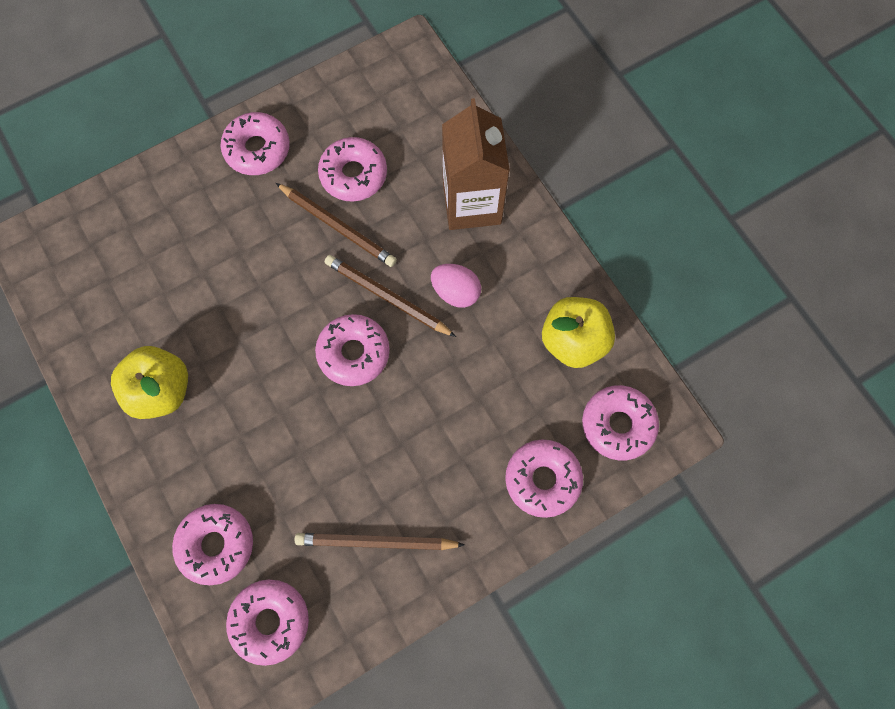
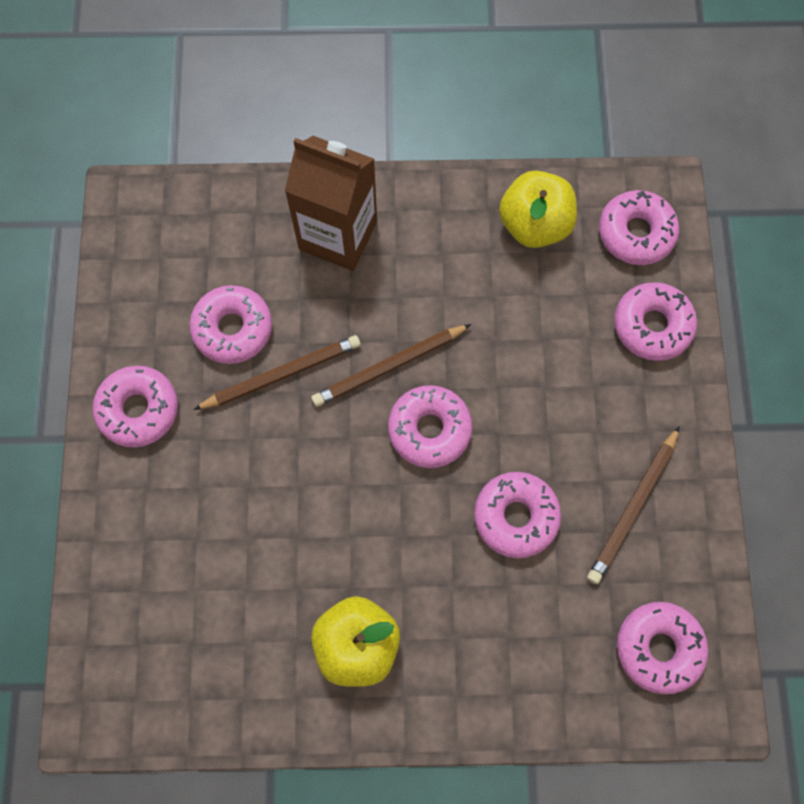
camera: 60 degrees left, 0 degrees up
(216, 544) = (554, 665): pink donut -> pink donut (515, 517)
(455, 292) = (422, 300): pink egg -> none

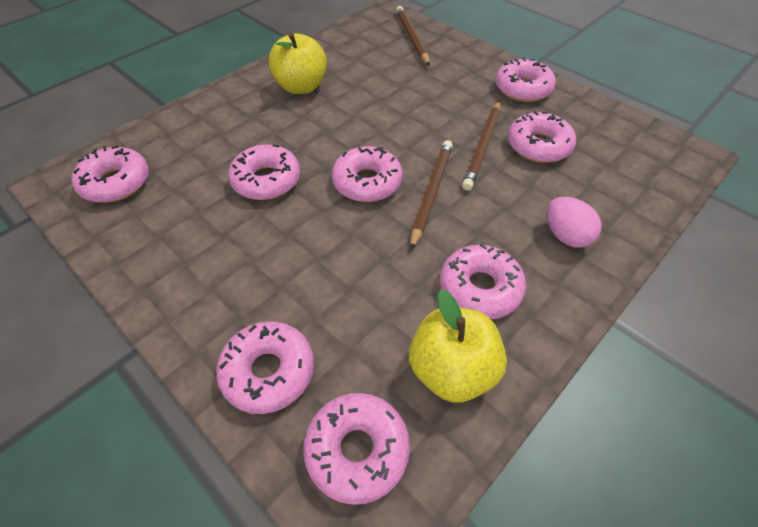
camera: 135 degrees right, 20 degrees down
(338, 235) = (565, 235): brown carton -> pink egg
(452, 256) = (480, 288): none -> pink donut
(633, 507) = (187, 236): brown pencil -> brown pencil (412, 38)

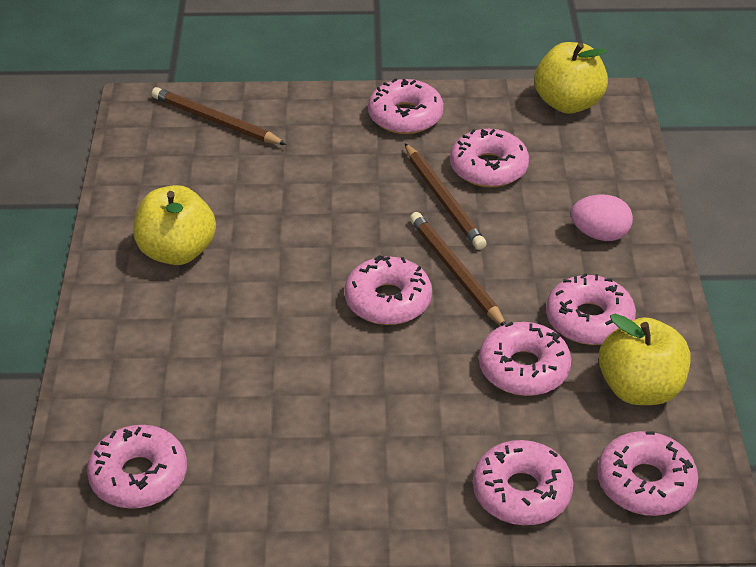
camera: 45 degrees left, 10 degrees down
(266, 180) = (292, 364): pink donut -> pink donut (523, 369)
(650, 139) = (568, 103): none -> yellow apple

